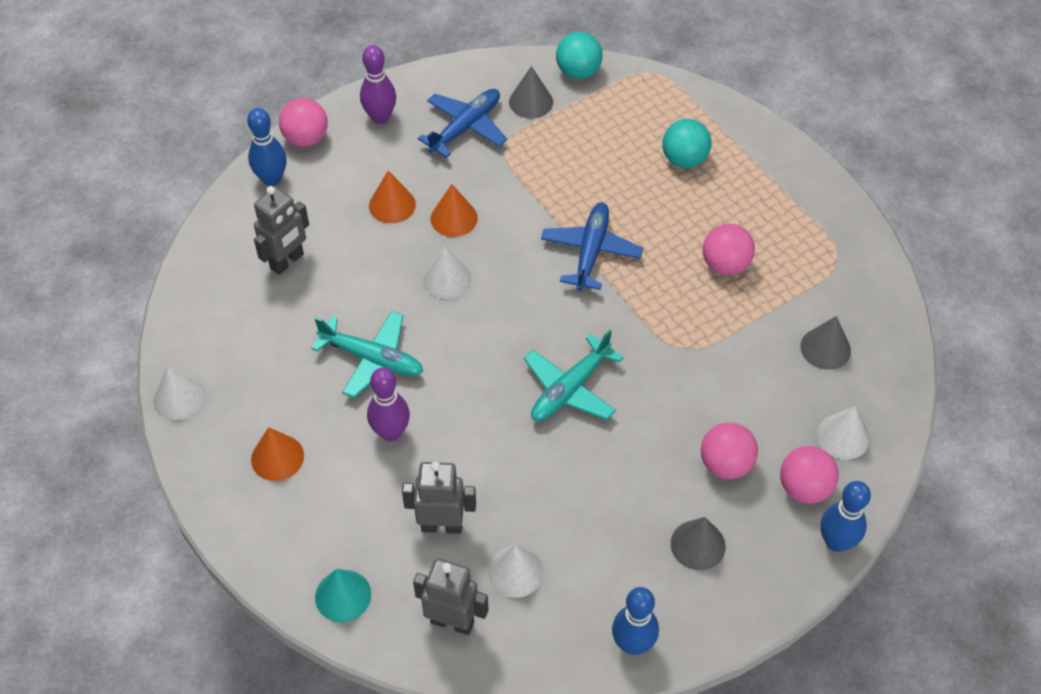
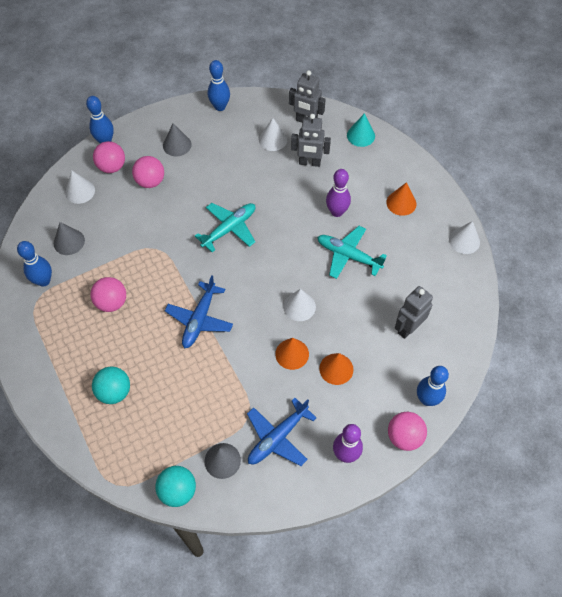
camera: 175 degrees left, 5 degrees up
(838, 287) = (44, 281): none -> blue bowling pin

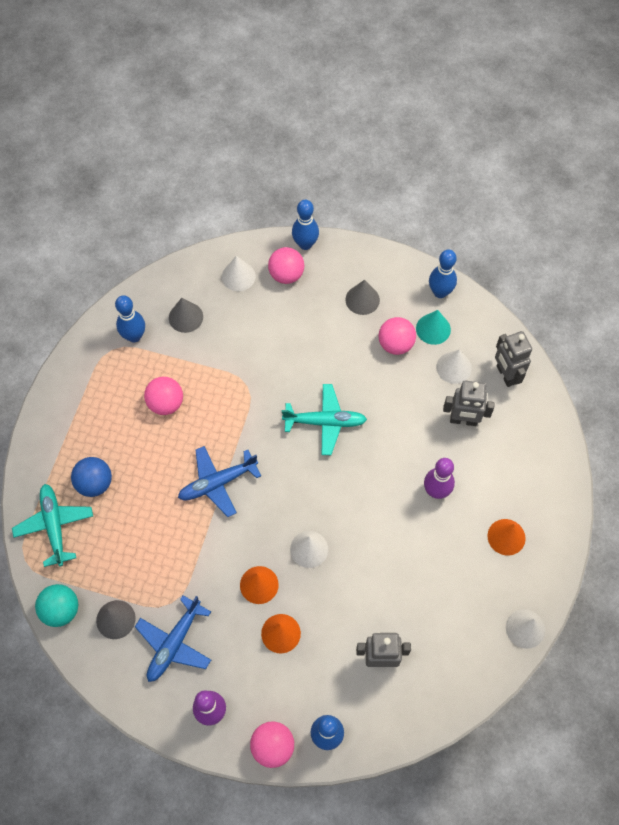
camera: 45 degrees right, 5 degrees up
(114, 392) = (95, 483): turquoise ball -> blue ball
(150, 181) = (304, 317): pink ball -> pink ball (395, 344)
(277, 437) = (174, 643): blue plane -> blue plane turned 60 degrees counterclockwise
(309, 163) = (463, 420): grey robot -> grey robot turned 45 degrees counterclockwise
(348, 256) = (401, 542): turquoise plane -> turquoise plane (54, 525)
(361, 135) = (543, 434): turquoise cone -> turquoise cone (433, 329)

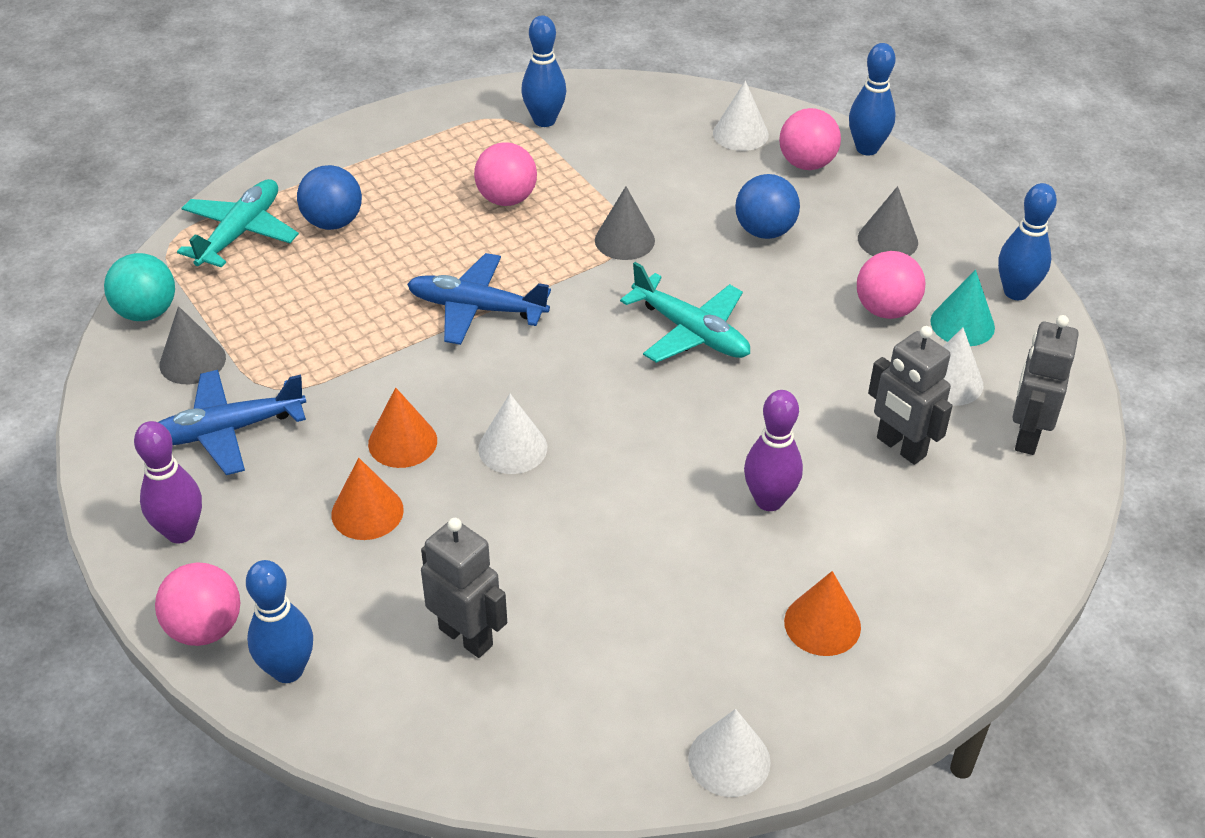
camera: 40 degrees right, 20 degrees down
(186, 317) = (628, 136): grey cone -> grey cone (624, 240)
(304, 334) = (764, 231): none -> blue ball

